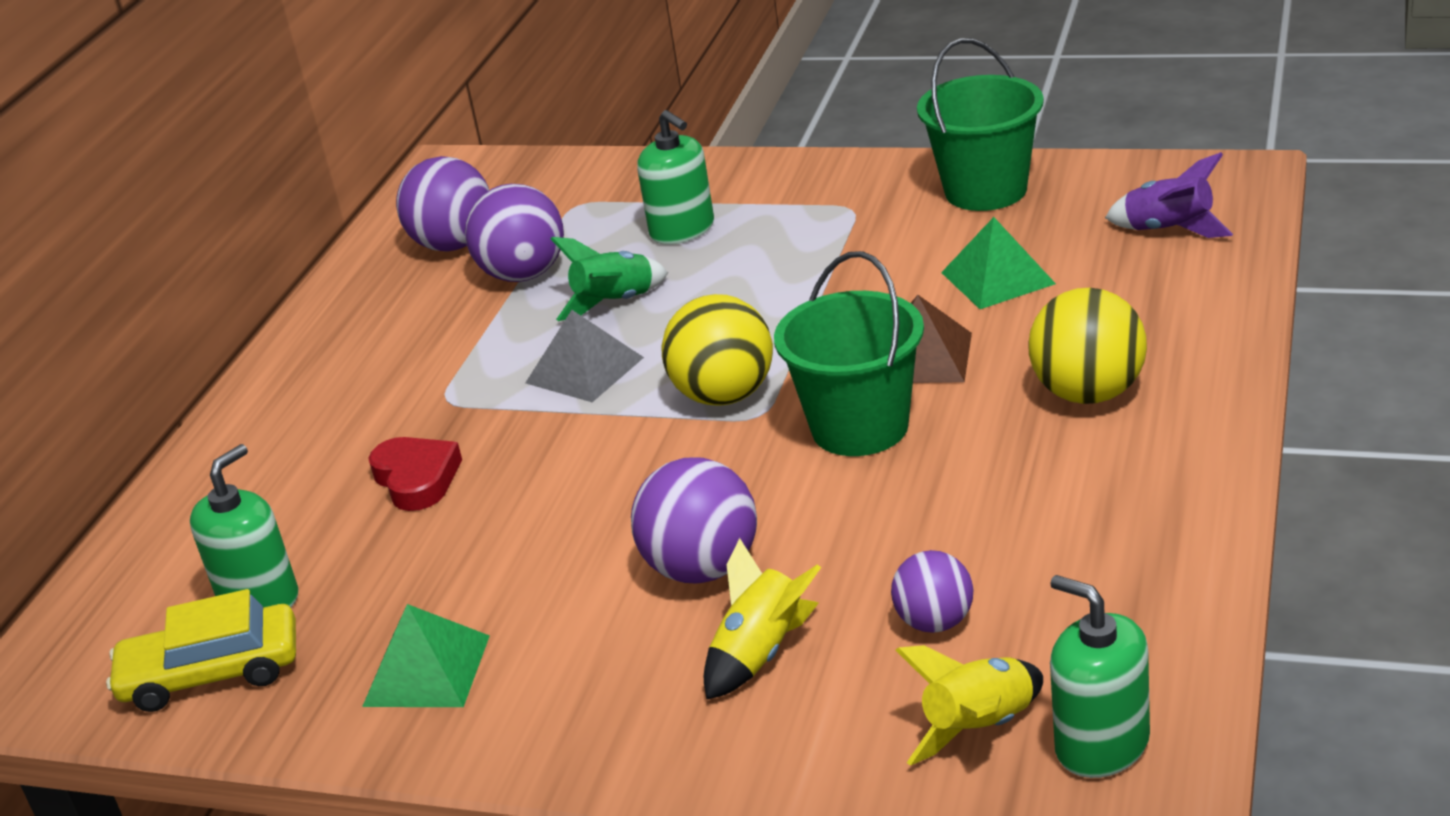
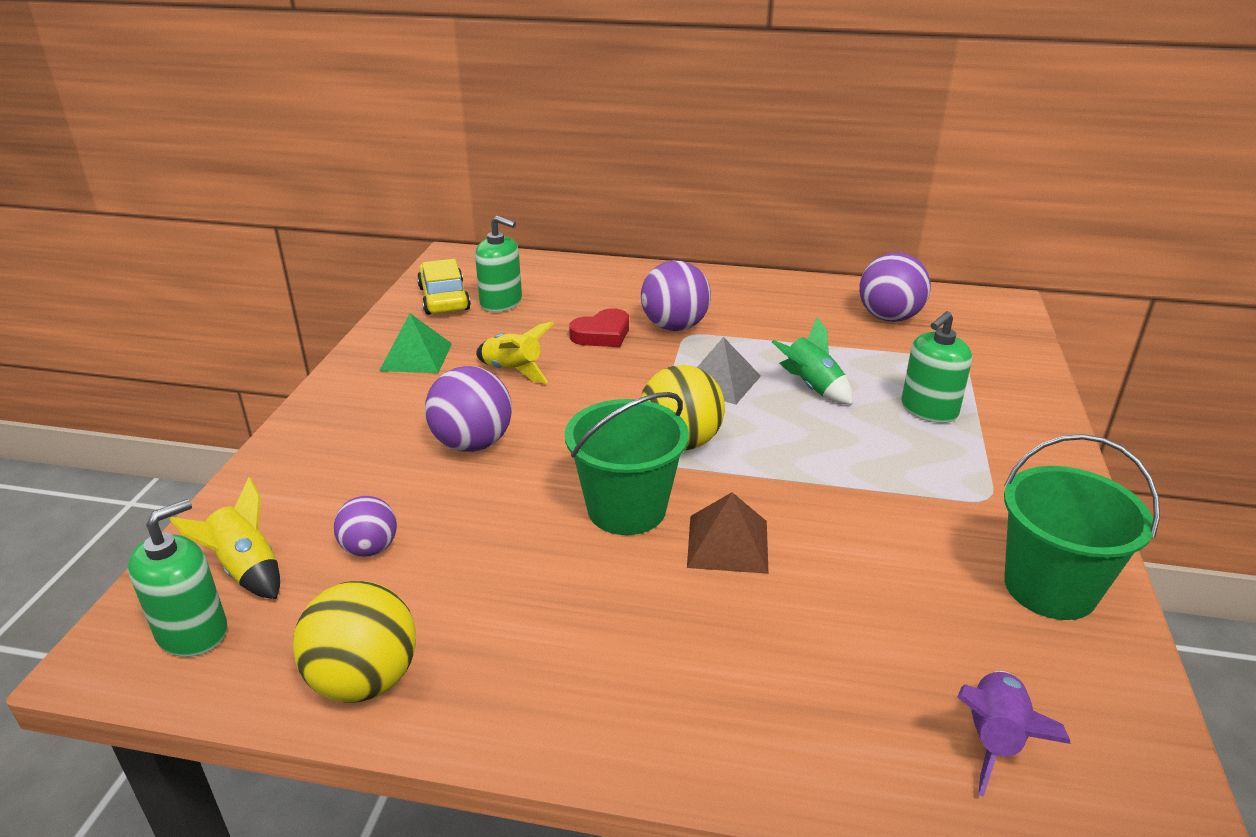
camera: 80 degrees right, 0 degrees up
(524, 275) = (850, 347): purple ball -> purple ball (674, 326)
(761, 653) = (373, 471): yellow rocket -> yellow rocket (513, 371)
(997, 278) = (869, 592): green pyramid -> none
(1089, 393) = (658, 649): yellow ball -> yellow ball (364, 680)

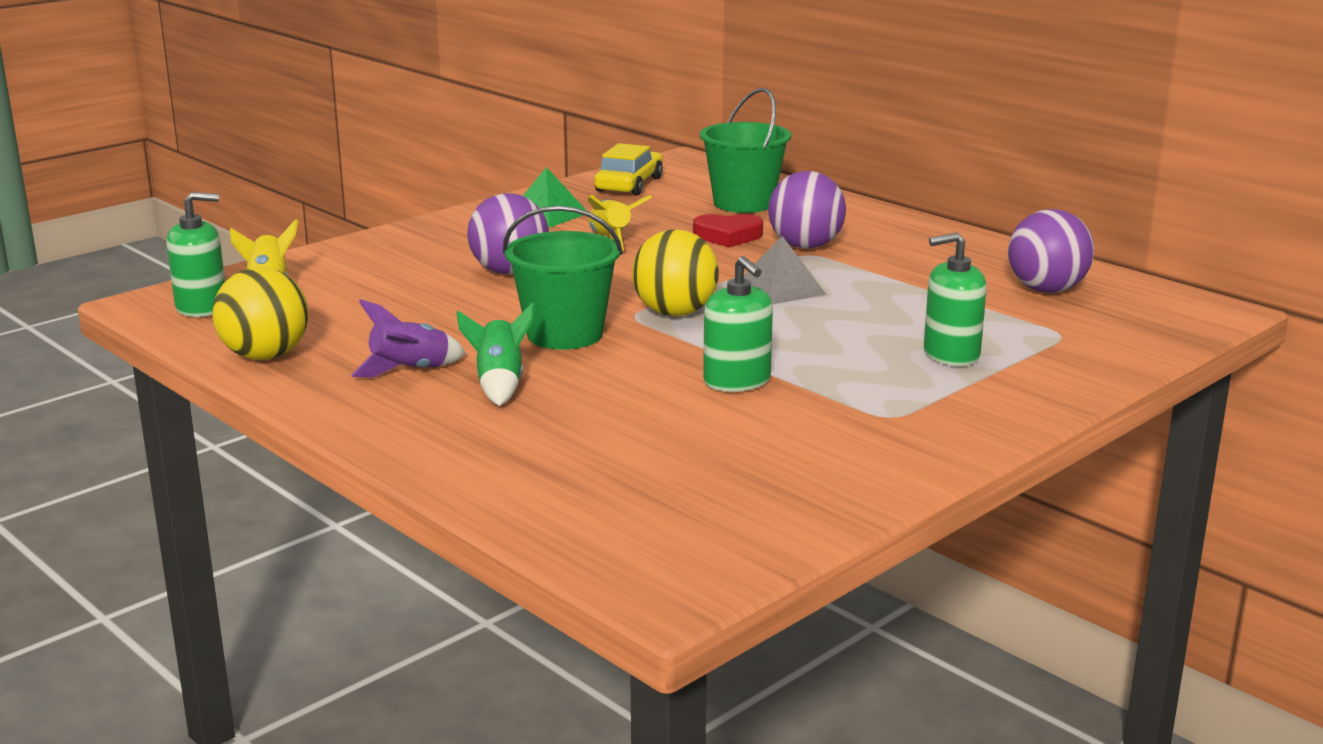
camera: 35 degrees right, 10 degrees down
(370, 549) = (356, 303): purple ball -> none
(501, 302) = (674, 197): green soap dispenser -> green soap dispenser (737, 381)
(727, 543) = (609, 372): brown pyramid -> none
(812, 387) = (862, 313): green rocket -> green rocket (499, 384)
(994, 739) = (625, 515): purple rocket -> purple rocket (410, 371)
(1050, 588) = (835, 473): green bucket -> green bucket (743, 203)

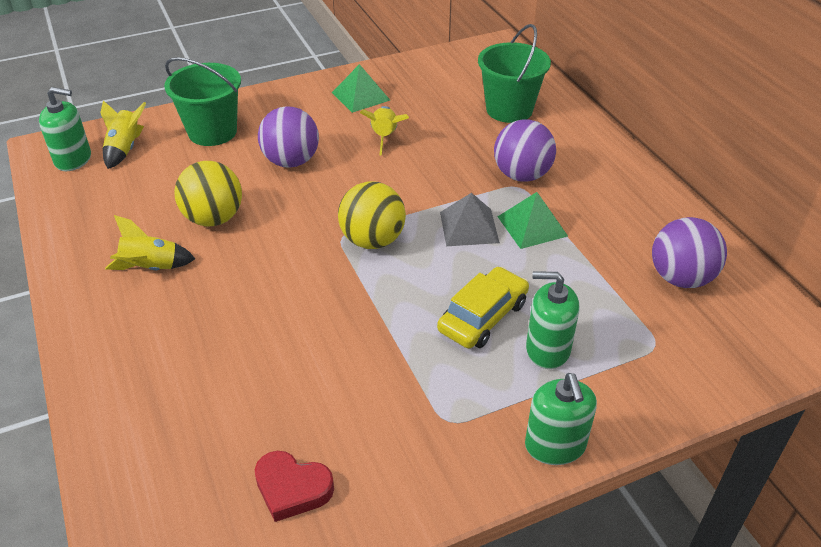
camera: 20 degrees right, 20 degrees up
(265, 356) = (74, 226): yellow ball -> yellow ball (214, 218)
(410, 371) = (150, 268): purple rocket -> yellow rocket
(499, 384) = (197, 300): green rocket -> none
(565, 334) = (279, 249): green bucket -> green bucket (212, 132)
(629, 184) = (440, 70): yellow car -> yellow car (483, 317)
(728, 236) = (471, 150): red heart -> red heart (292, 488)
(737, 381) = (362, 341): green soap dispenser -> green soap dispenser (555, 445)
(852, 278) = (532, 226): none -> green pyramid

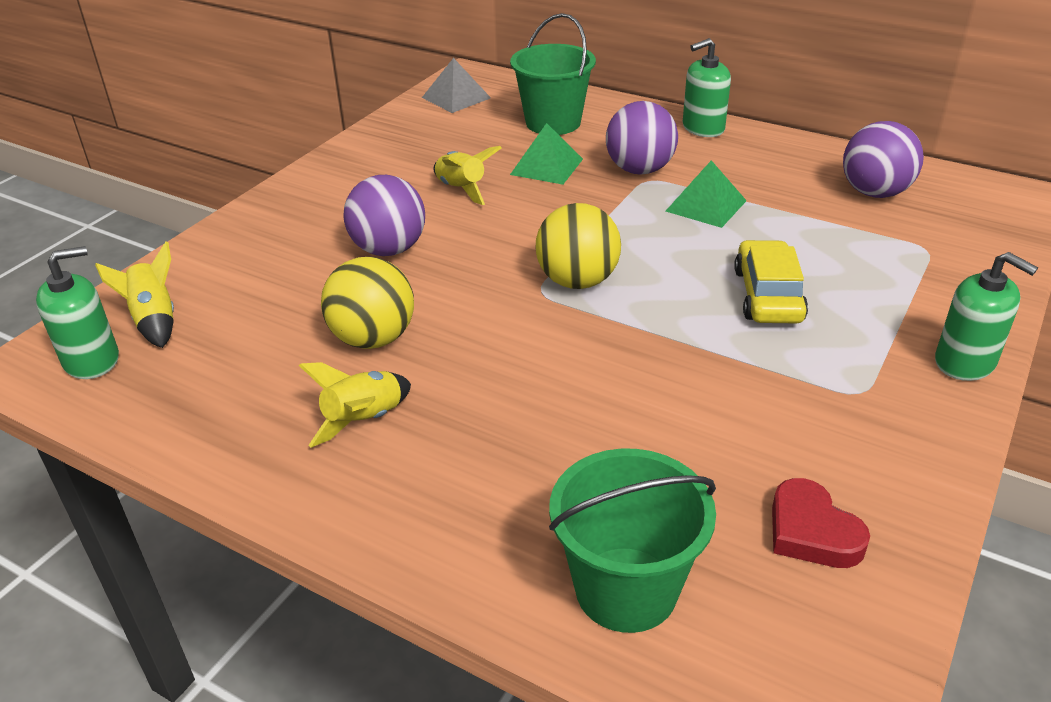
camera: 35 degrees left, 5 degrees down
(212, 132) = (251, 259): green bucket -> green bucket (626, 589)
(292, 488) = (811, 532): red heart -> red heart turned 75 degrees clockwise
(360, 96) = (383, 163): green pyramid -> green pyramid (546, 166)
(469, 227) = (652, 230): grey pyramid -> grey pyramid (456, 97)
(547, 349) = (855, 293): green soap dispenser -> green soap dispenser (703, 128)

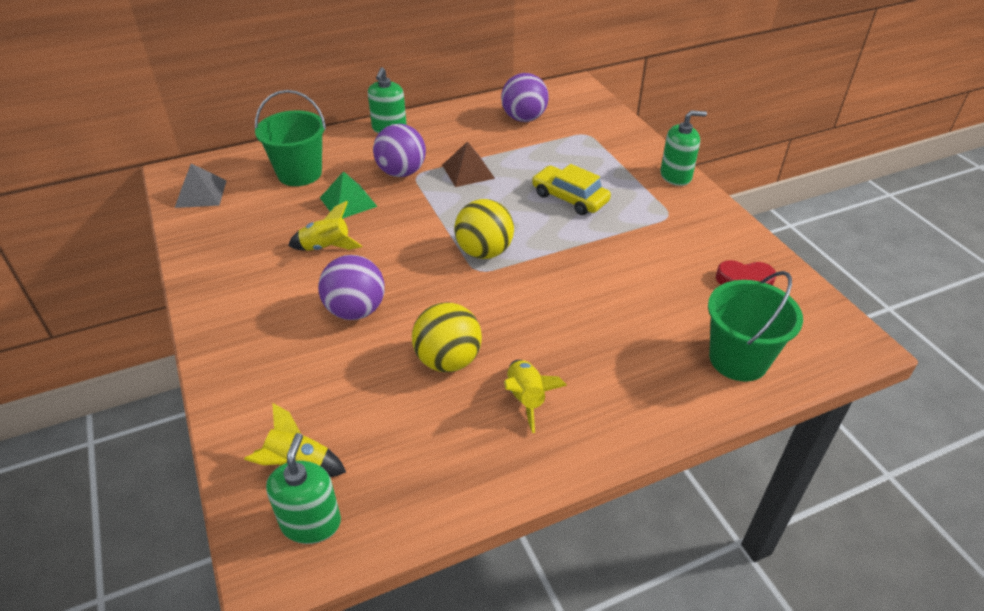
camera: 55 degrees left, 5 degrees up
(706, 205) = (468, 171): green pyramid -> brown pyramid

